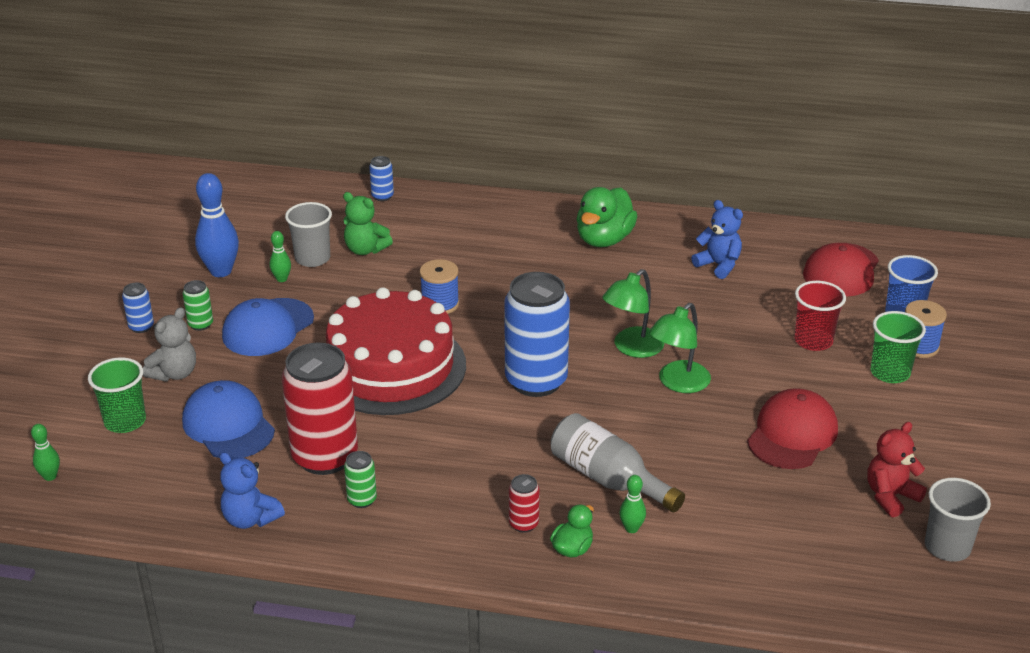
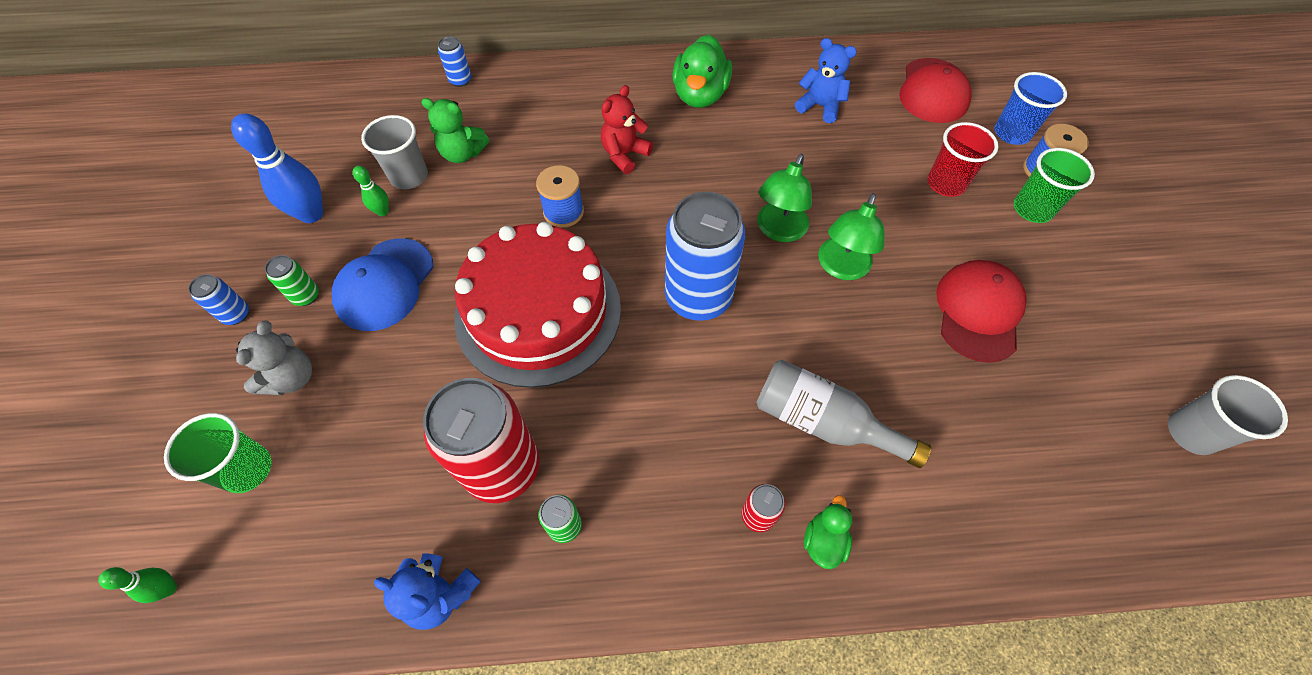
camera: 15 degrees left, 25 degrees up
(228, 425) = (375, 445): blue cap -> none
(631, 528) = (874, 491): green bowling pin -> none
(890, 496) = (1106, 375): red teddy bear -> red teddy bear (624, 155)

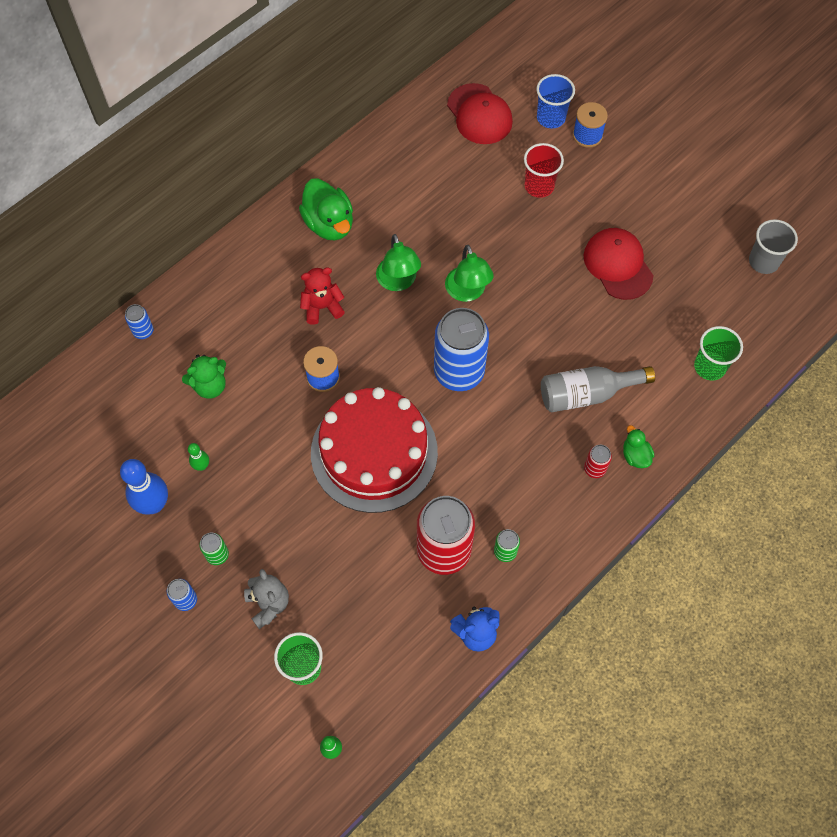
camera: 40 degrees left, 5 degrees up
(385, 284) = (260, 509): blue cap -> none
(409, 176) = (191, 429): grey cup -> none
(624, 155) = (322, 307): red teddy bear -> red teddy bear turned 75 degrees clockwise
(820, 106) = (417, 178): blue teddy bear -> none
(841, 268) = (523, 291): green lamp -> green lamp (398, 282)
(1032, 209) = (600, 170): green cup -> green cup (709, 366)

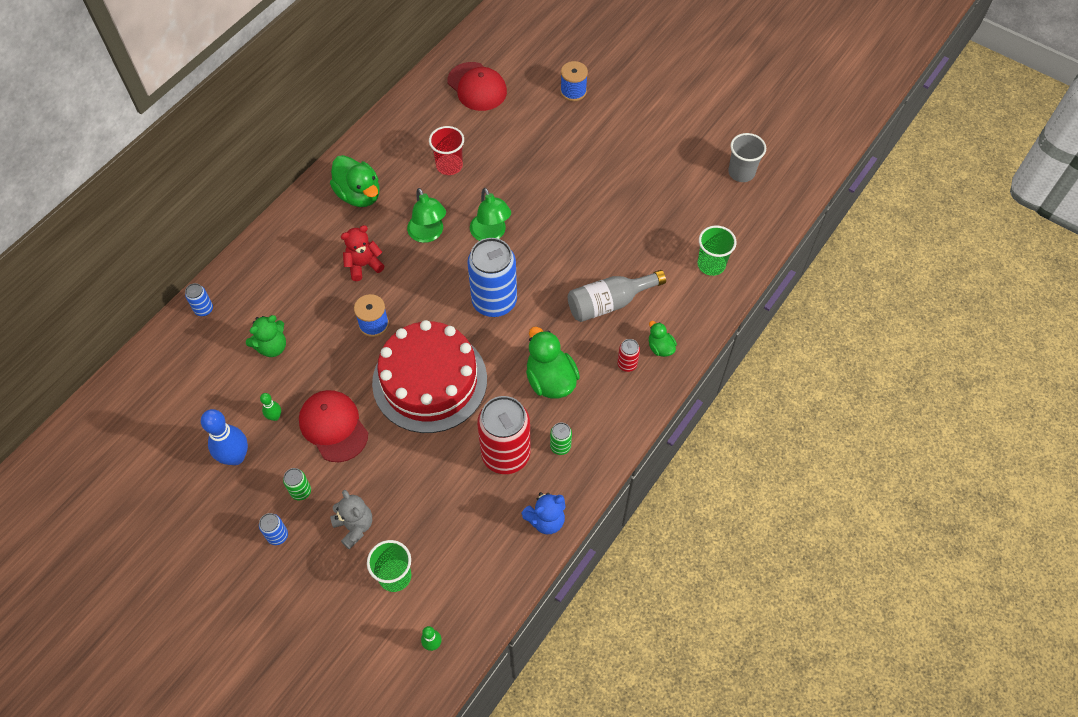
camera: 10 degrees left, 5 degrees down
(506, 473) = (550, 380): none -> green duck
(539, 186) = (538, 138): red cup -> red cup (449, 165)
(551, 118) = (539, 81): blue cup -> none
(618, 265) = (618, 193): red cap -> red cap (333, 426)

